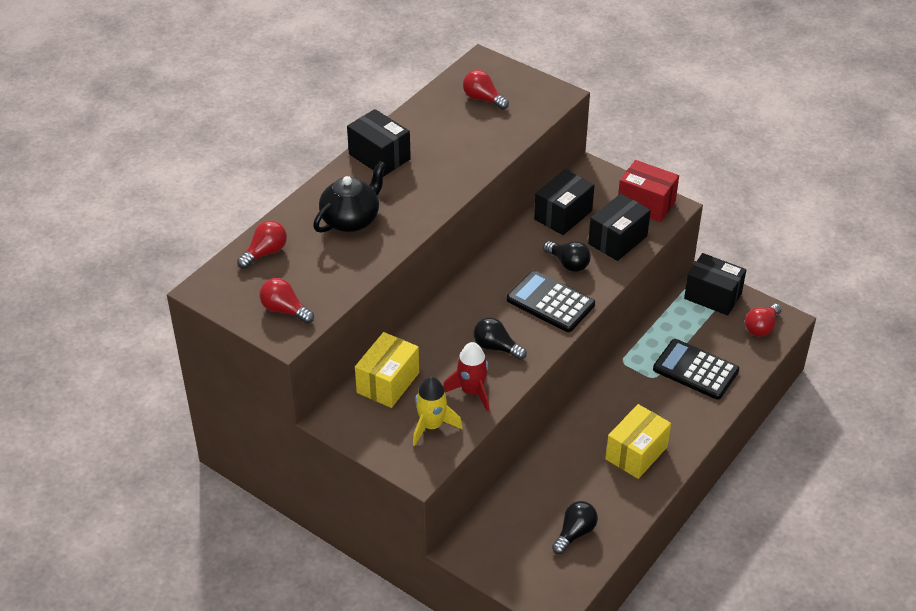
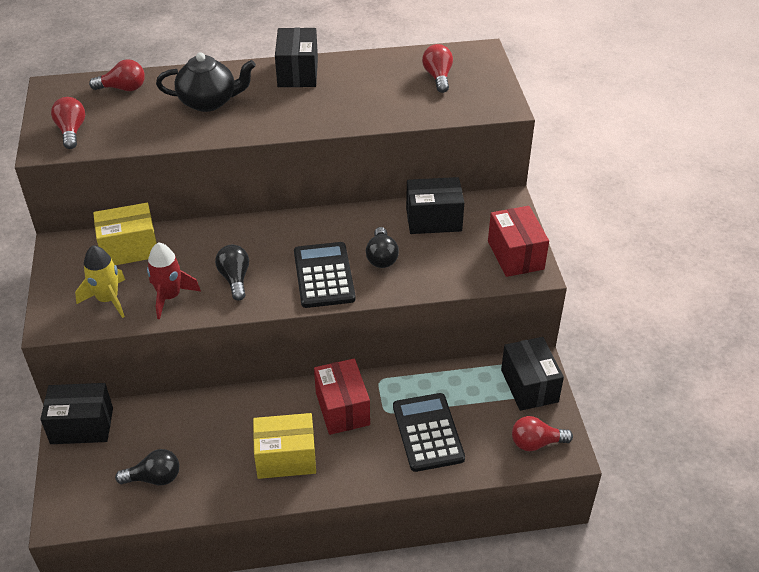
camera: 45 degrees right, 0 degrees up
(617, 240) = (448, 266): black box -> black box (82, 426)
(625, 396) = (342, 408): none -> red box

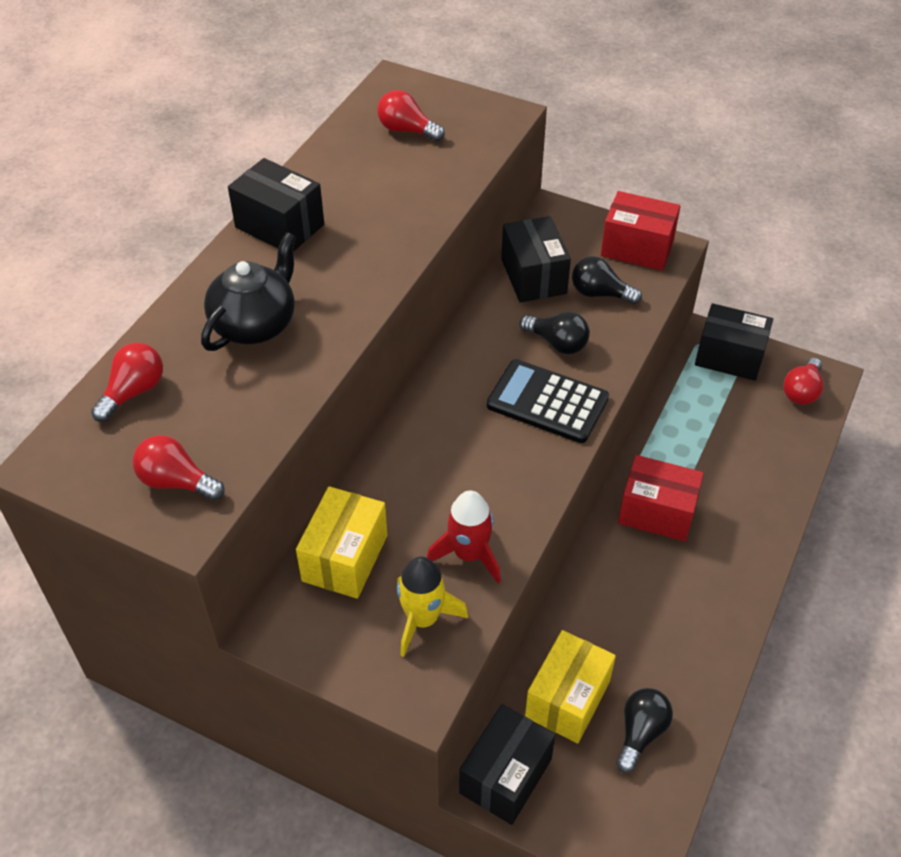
camera: 55 degrees left, 5 degrees up
(235, 279) = (488, 480): black light bulb -> black light bulb (600, 293)
(286, 458) = (692, 594): yellow box -> yellow box (567, 699)
(428, 432) = (736, 462): black calculator -> none
(433, 220) = (533, 276): black box -> black box turned 45 degrees counterclockwise

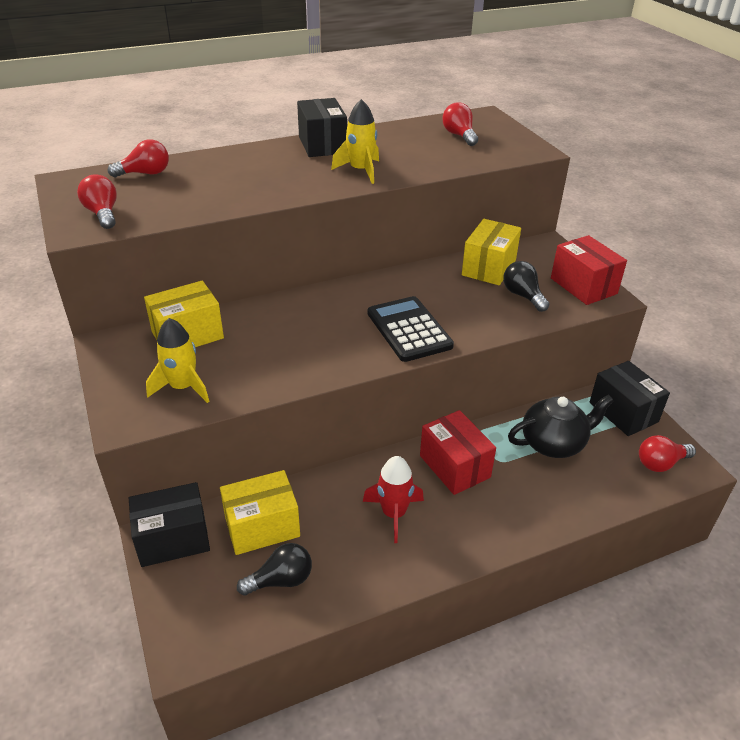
camera: 40 degrees right, 10 degrees down
(255, 324) = (244, 175): black teapot -> black teapot (554, 443)
(373, 243) = (360, 171): none -> yellow rocket
(469, 554) = (253, 374): red rocket -> red rocket (394, 514)
(533, 276) = (489, 268): black box -> yellow box
(557, 343) = (458, 305): black light bulb -> none

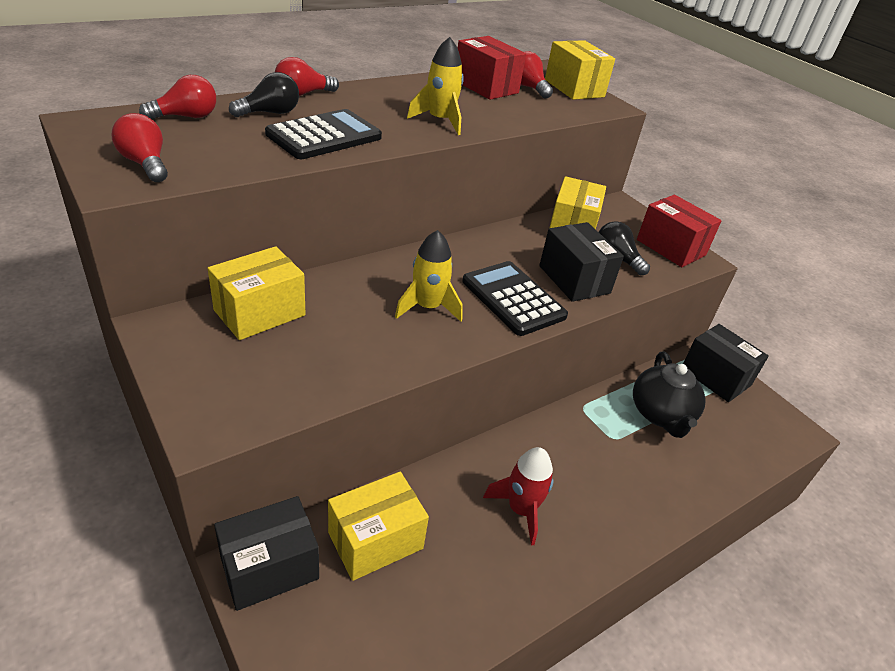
camera: 15 degrees left, 0 degrees up
(183, 387) = (271, 379): yellow rocket -> yellow rocket (428, 307)
(253, 187) = (324, 136): none -> black calculator
(281, 580) = (414, 607): black light bulb -> black light bulb (270, 113)
(322, 145) = (386, 92): black box -> black box (574, 279)
(454, 466) = (569, 448): red box -> red box (486, 87)
(506, 134) = (574, 88): none -> yellow box
(554, 443) = (661, 415): black teapot -> black teapot turned 120 degrees clockwise
(660, 463) = (767, 429): red light bulb -> red light bulb (303, 94)

